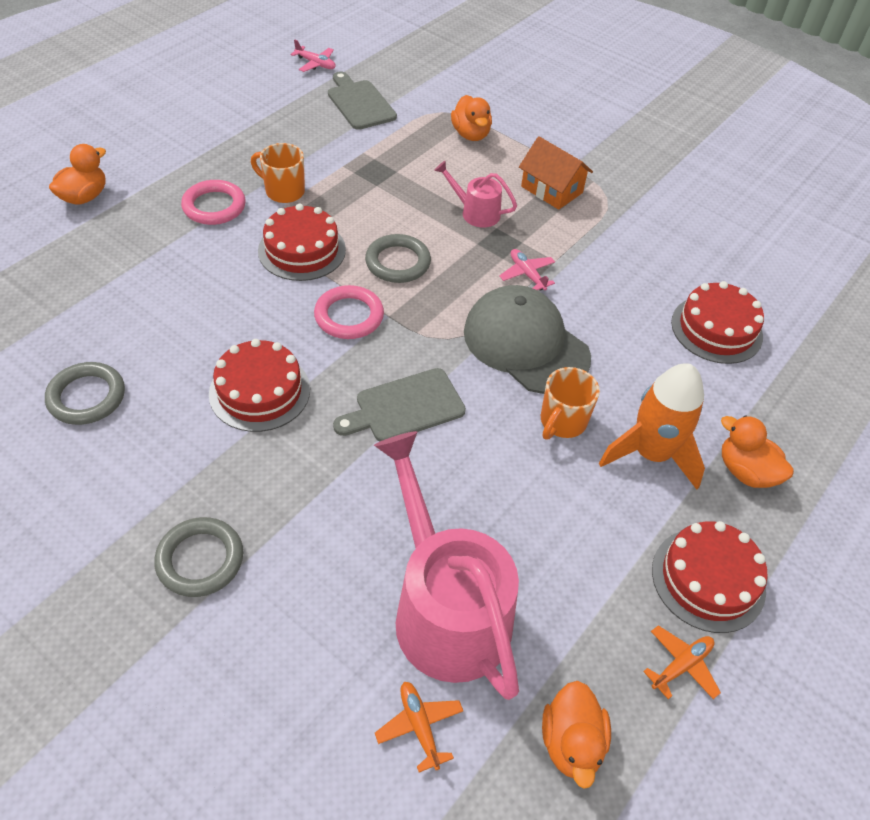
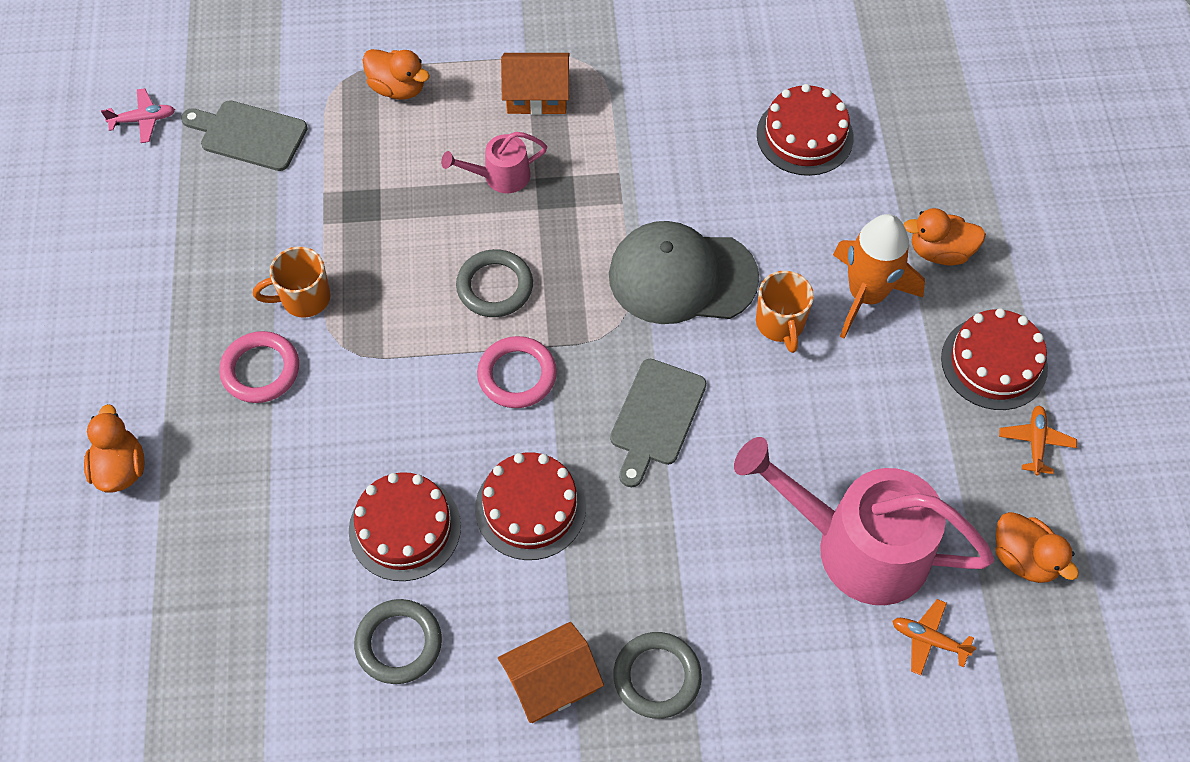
camera: 40 degrees left, 10 degrees up
(136, 499) = (551, 681): none -> orange house
(302, 250) = (398, 346): red cake -> red cake (405, 528)
(527, 274) = (611, 206): pink plane -> none

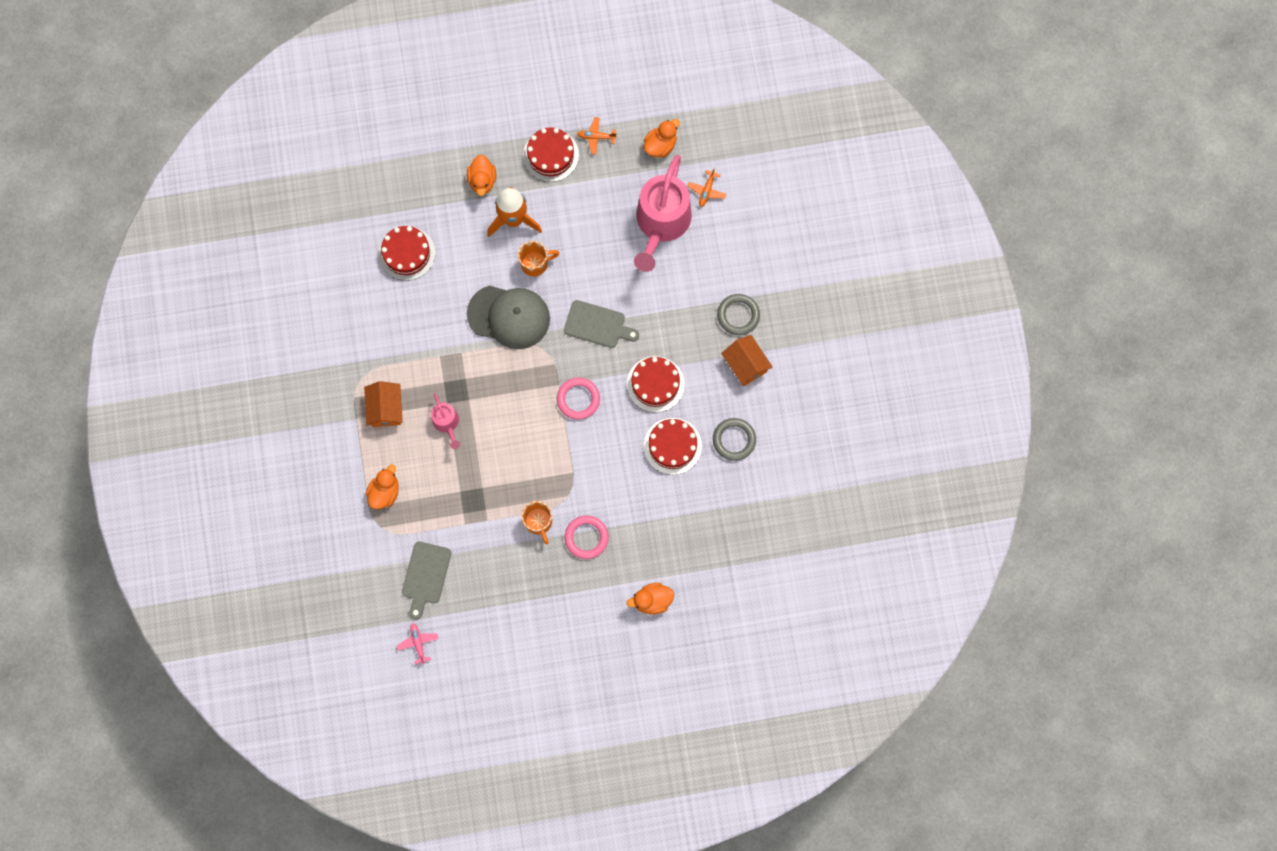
camera: 95 degrees left, 15 degrees up
(495, 286) = (523, 417): grey ring -> none
(682, 277) = (509, 316): grey cap -> grey cap turned 75 degrees counterclockwise

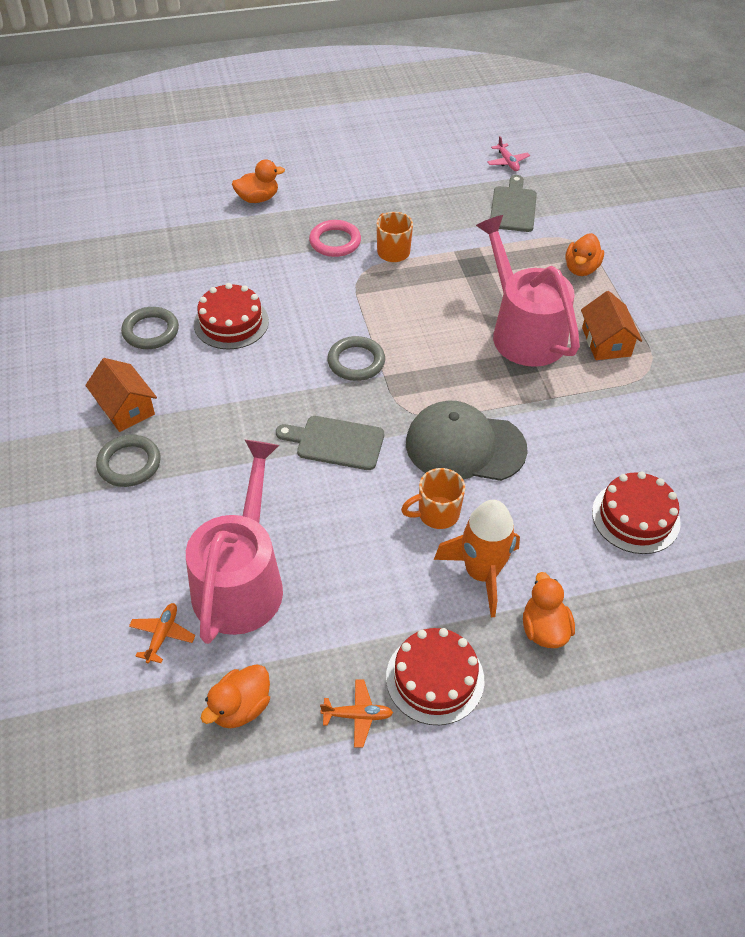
camera: 175 degrees right, 25 degrees down
(447, 423) = (523, 331): pink watering can -> pink watering can, size x2.13
(578, 399) = (356, 362): pink ring -> grey ring
(655, 384) = (253, 381): red cake -> none

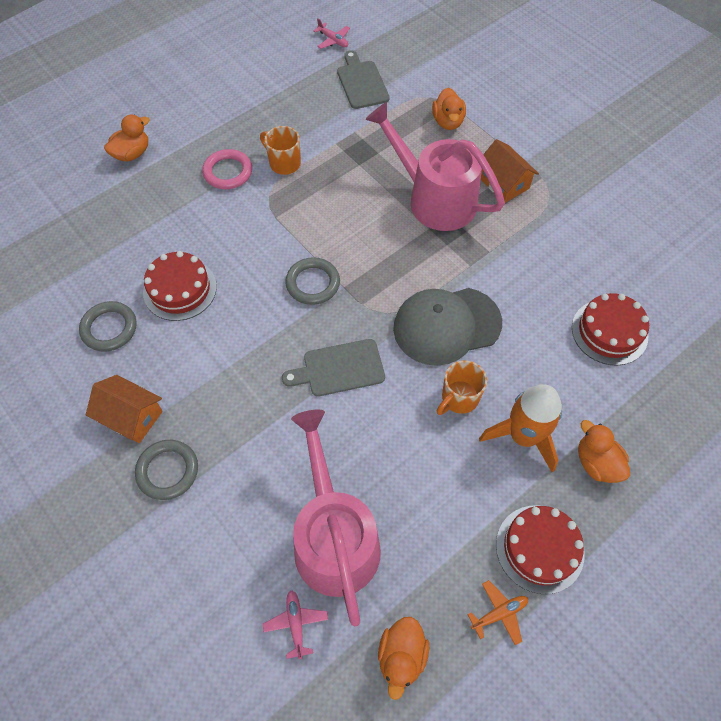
camera: 25 degrees left, 10 degrees up
(162, 635) = (296, 624): orange plane -> pink plane

